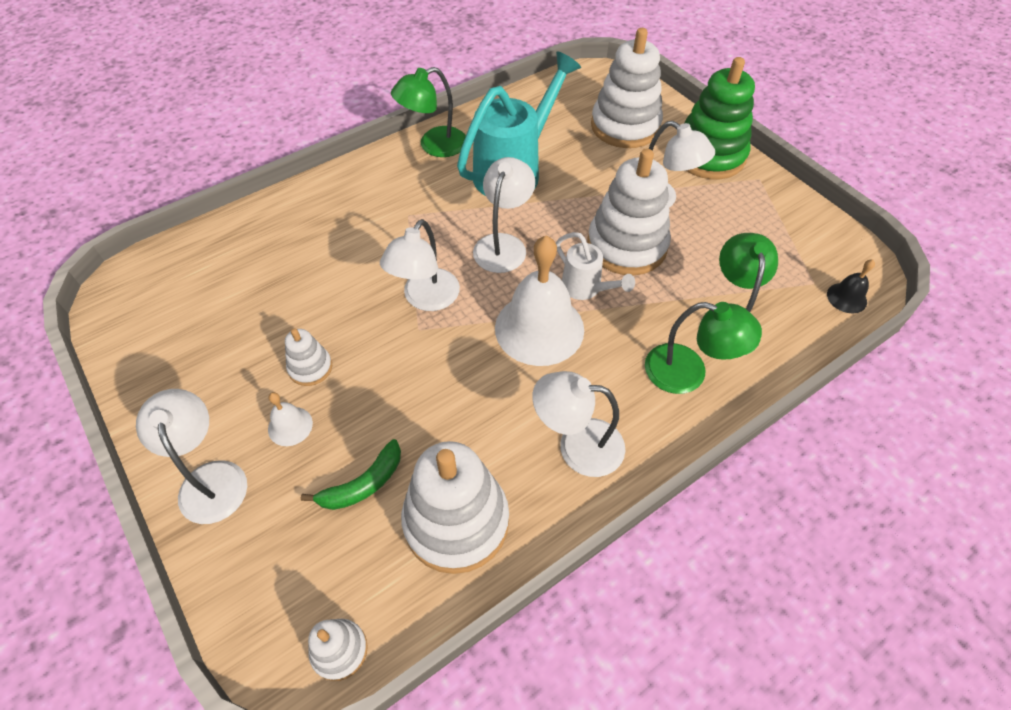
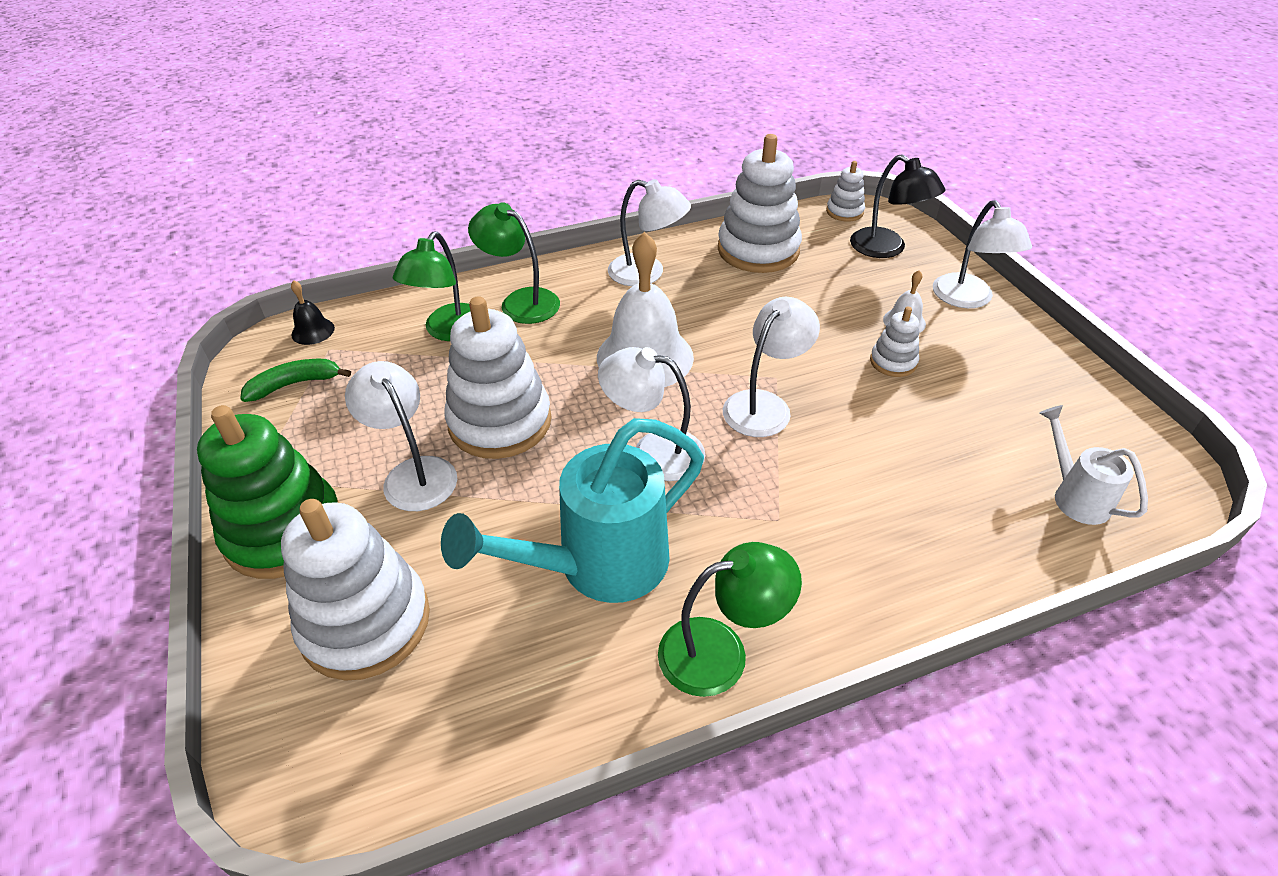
camera: 165 degrees left, 10 degrees down
(289, 562) = (886, 249): none -> black lamp
(363, 484) = (832, 278): green banana -> green banana (295, 384)
(503, 244) = (654, 451): white lamp -> white lamp turned 75 degrees clockwise
(586, 288) = (576, 384): white watering can -> white watering can (1075, 496)

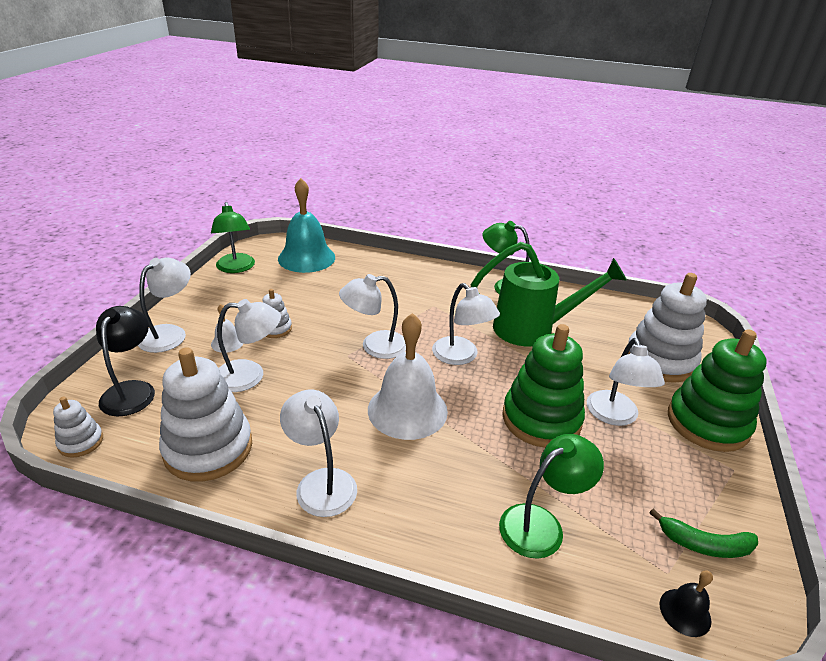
camera: 145 degrees left, 10 degrees down
(500, 422) = (541, 419): white stacking toy -> green stacking toy
(520, 301) = (456, 520): green lamp -> green lamp (236, 268)
(598, 566) = (533, 329): turquoise watering can -> green watering can
(826, 307) = (250, 376): none -> white lamp
(1075, 496) = (306, 258): white watering can -> turquoise bell

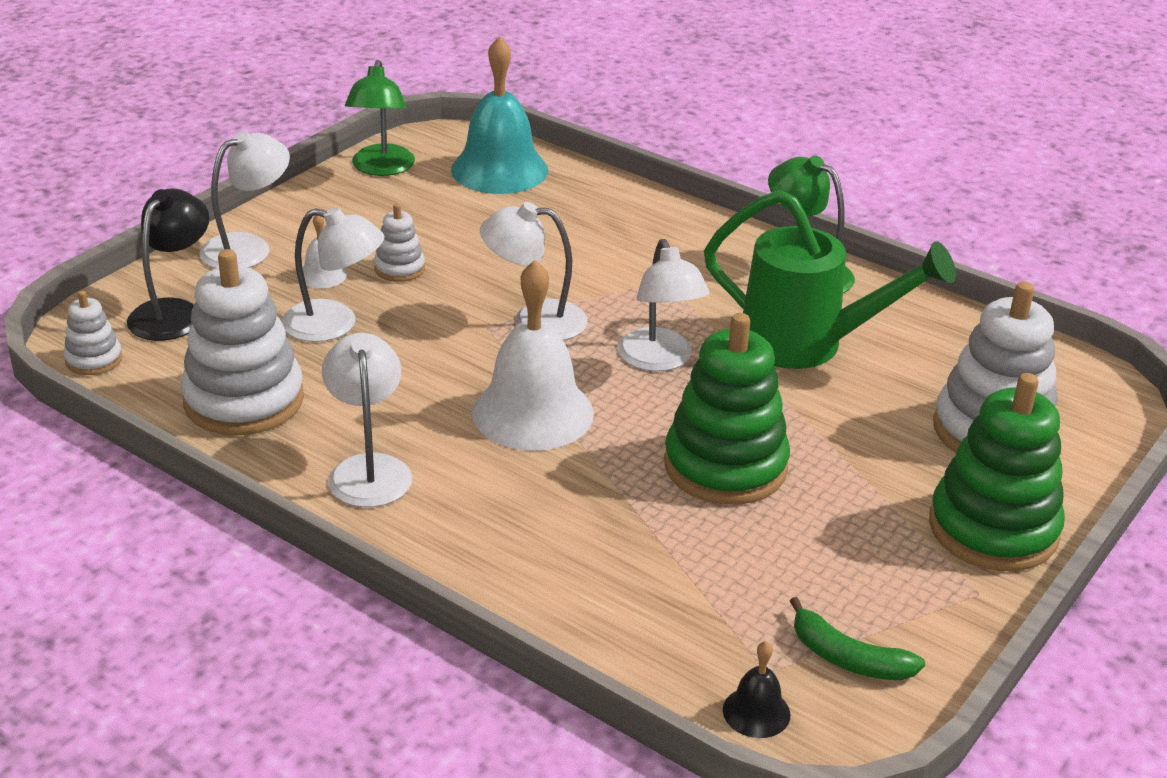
camera: 20 degrees right, 0 degrees up
(541, 524) = (632, 581): green lamp -> none
(614, 416) = (845, 487): white lamp -> none

